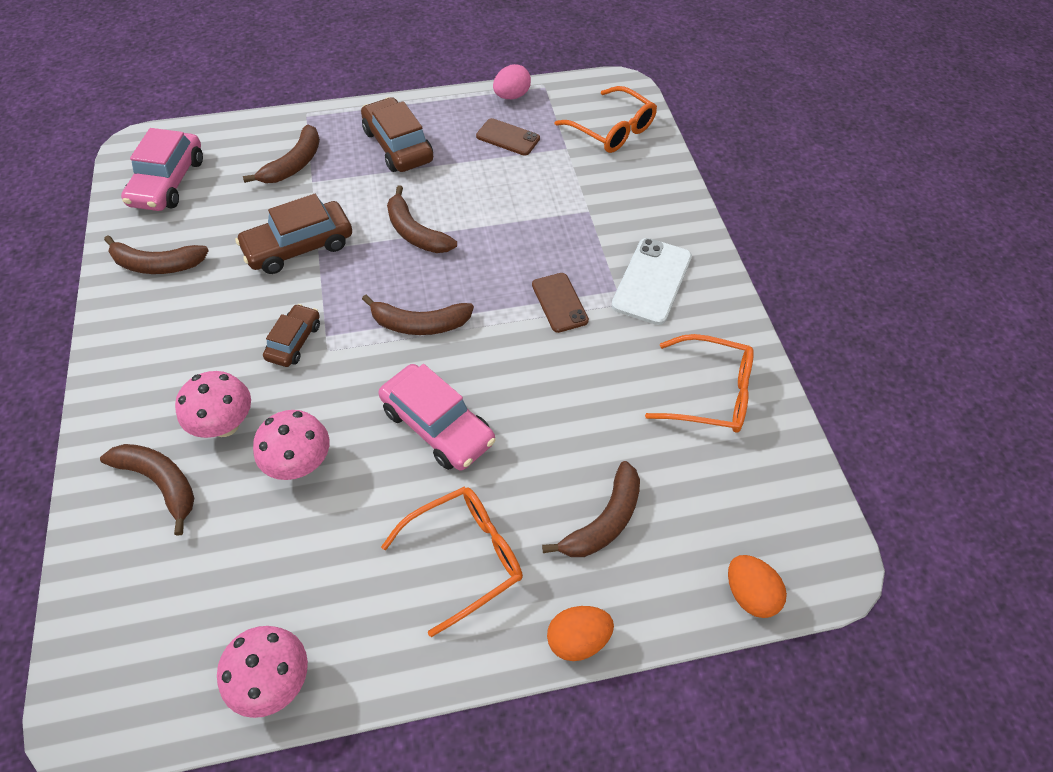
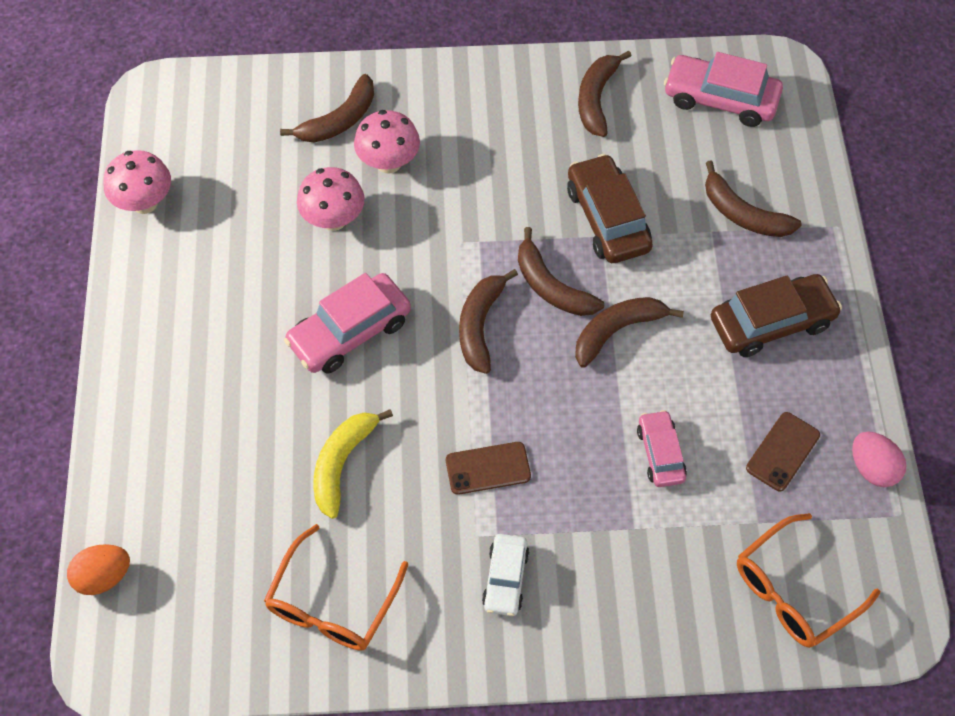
camera: 100 degrees right, 5 degrees up
(294, 341) = (476, 215): brown car -> none
(465, 557) = (208, 341): orange glasses -> none
(523, 200) = (660, 453): none -> pink car
(578, 639) = (109, 420): orange egg -> none
(579, 408) = (342, 463): none -> yellow banana
(604, 521) = (211, 463): brown banana -> brown banana (551, 286)
(652, 281) = (505, 579): white phone -> white car

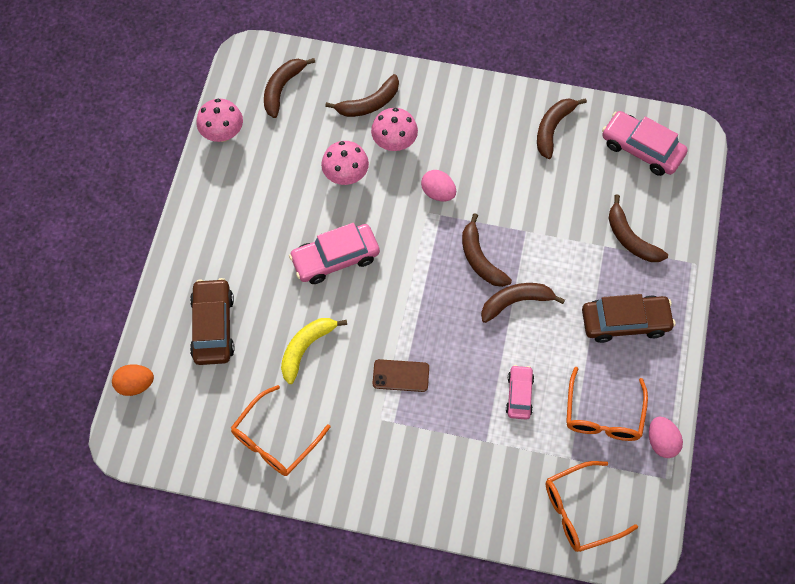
camera: 15 degrees right, 5 degrees up
(467, 213) = (438, 193): none -> pink egg
(480, 325) = (424, 275): brown banana -> brown banana (282, 88)
(505, 579) = (391, 453): white car -> none
(607, 218) = (534, 219): brown car -> brown car (213, 326)
(782, 451) = (603, 414): brown phone -> orange glasses

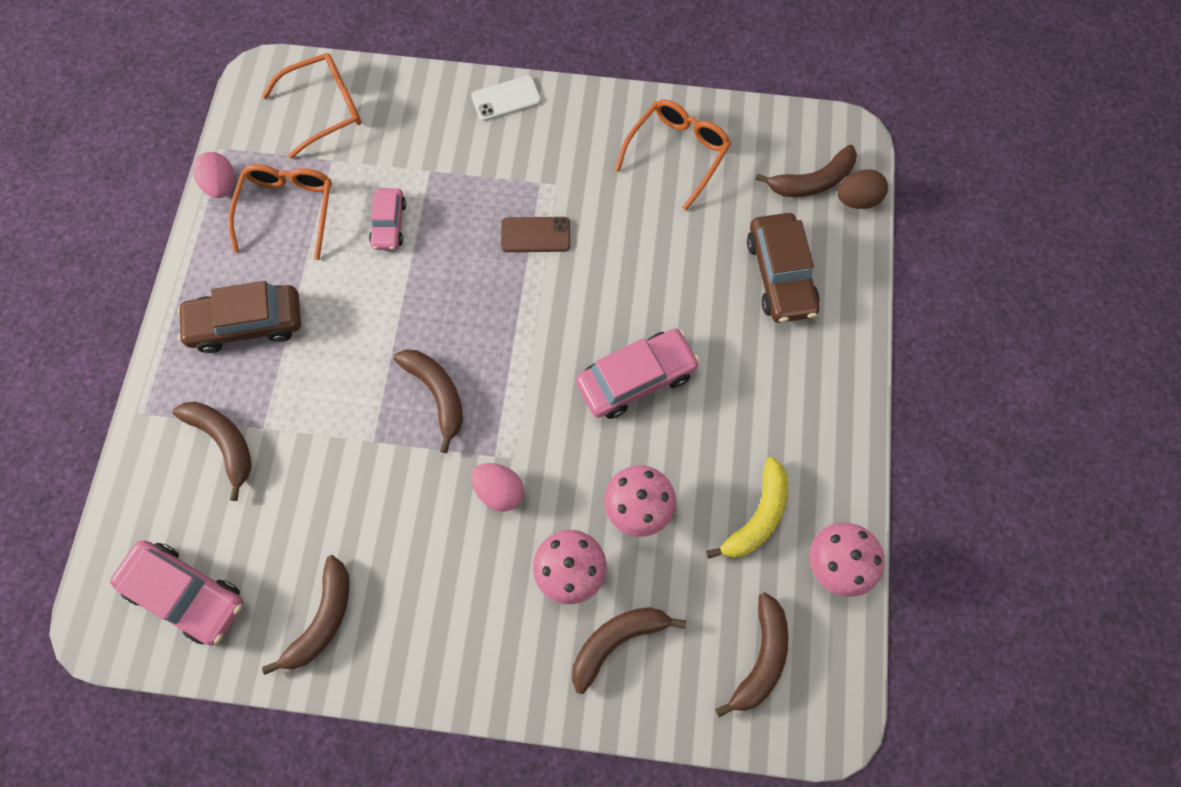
camera: 175 degrees right, 5 degrees up
(135, 384) = (856, 200): orange egg -> brown egg
(306, 348) = (657, 258): yellow banana -> yellow banana (757, 517)
(418, 507) = (506, 99): none -> white phone
(516, 302) = (389, 339): brown banana -> brown banana (812, 181)

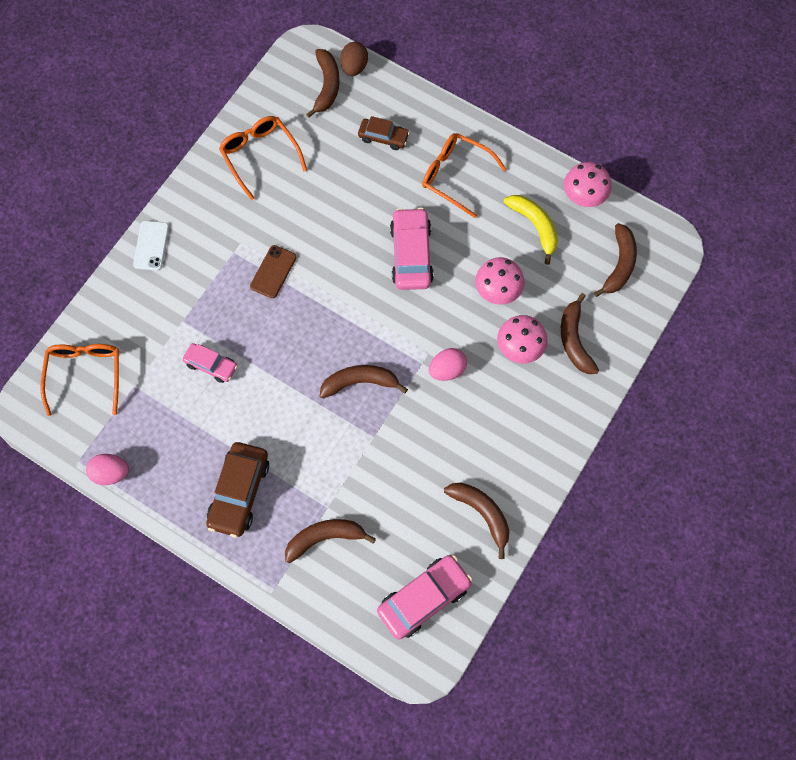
camera: 65 degrees left, 0 degrees up
(288, 210) = (160, 431): orange glasses -> orange glasses (455, 176)
(760, 658) = (619, 265): brown banana -> brown banana turned 60 degrees clockwise
(780, 275) = (383, 137): brown car -> brown car, size x0.60

